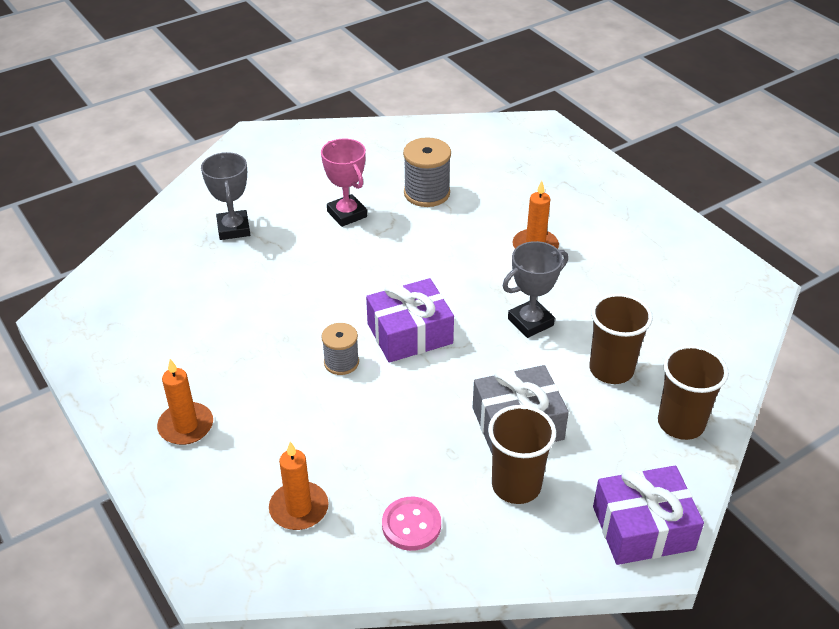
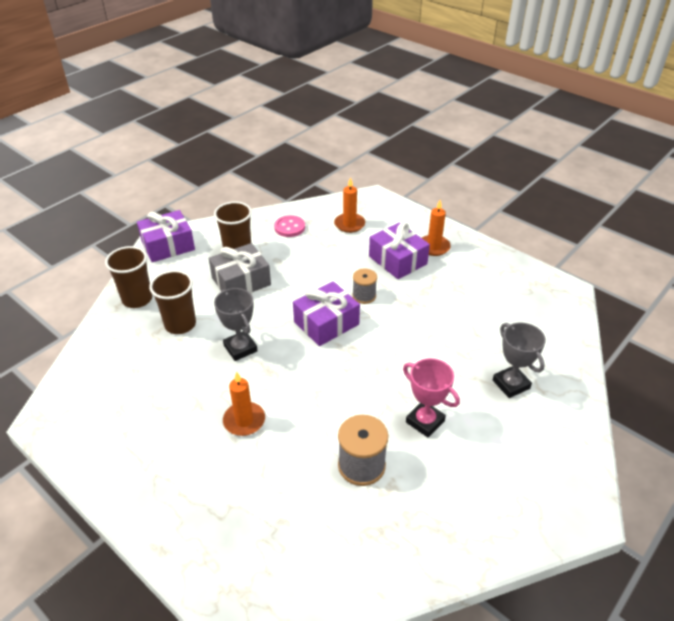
camera: 165 degrees right, 0 degrees up
(258, 412) = (398, 260): none -> purple gift
(530, 322) = (240, 348): grey trophy -> grey trophy turned 75 degrees counterclockwise

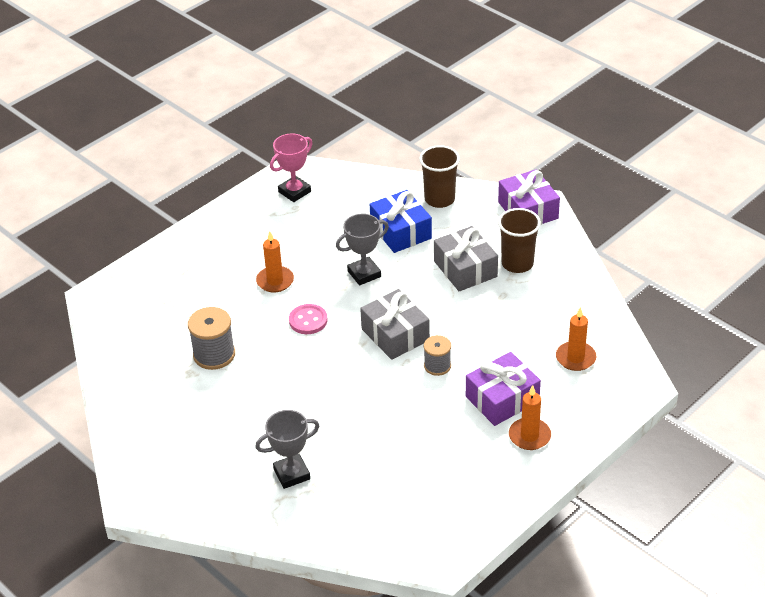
camera: 95 degrees right, 0 degrees up
(180, 324) = (401, 231): brown cup -> blue gift
(289, 227) = (566, 304): pink button -> pink button (308, 320)
(326, 323) = (395, 334): purple gift -> grey gift
(425, 421) = (254, 401): pink trophy -> pink trophy (294, 192)

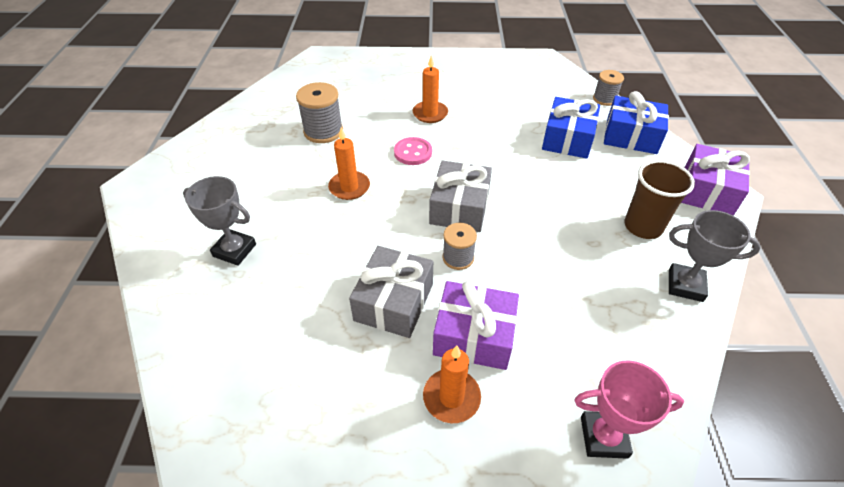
camera: 45 degrees right, 5 degrees up
(294, 192) = (523, 71): pink trophy -> pink trophy (603, 437)
(364, 274) = (498, 149): grey trophy -> grey trophy (685, 285)
(386, 178) = (604, 99): none -> grey spool
(439, 199) = (631, 136): brown cup -> blue gift
(465, 269) = (587, 199): grey gift -> grey gift (394, 302)
(575, 358) = (599, 358): orange candle -> orange candle (349, 187)

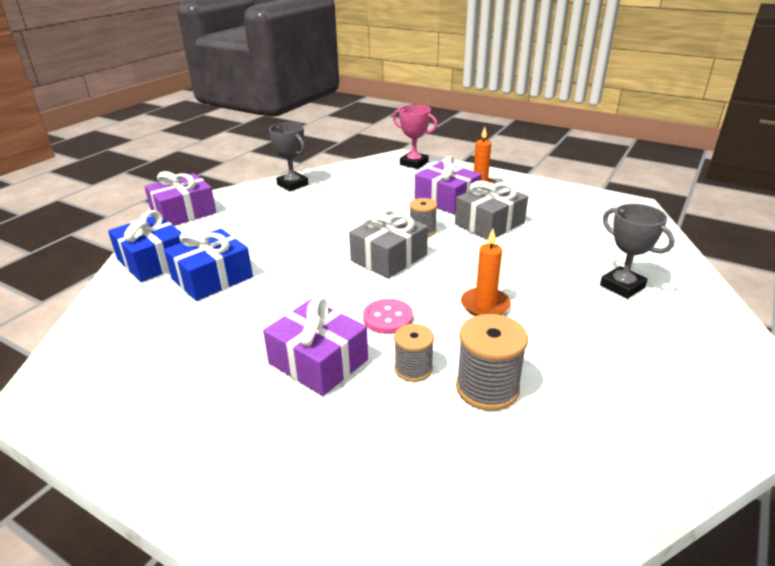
camera: 150 degrees left, 15 degrees down
(430, 114) = (318, 361): orange candle -> purple gift
(604, 99) = (97, 304): grey spool -> grey spool (413, 369)
(643, 226) = (267, 210): brown cup -> none

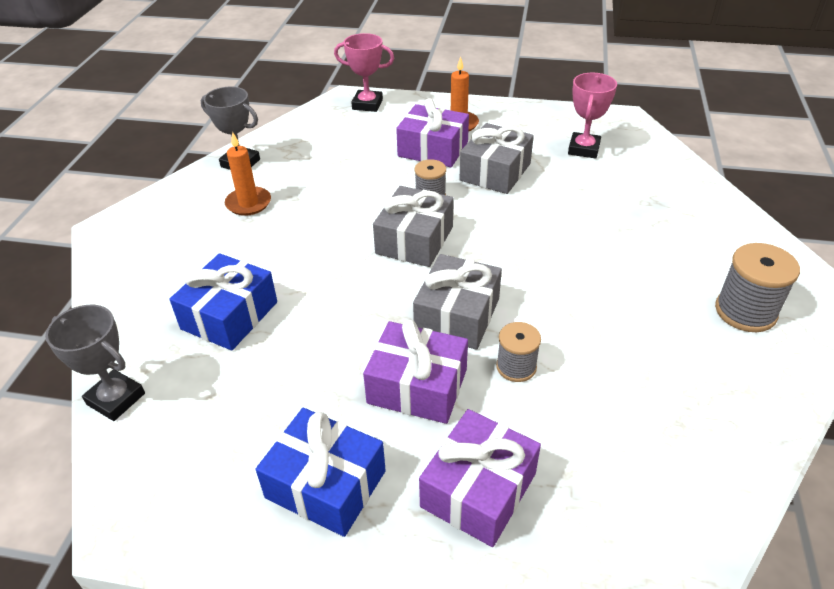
camera: 20 degrees left, 10 degrees up
(153, 261) = (138, 311): blue gift -> blue gift (325, 484)
(183, 212) = (127, 233): purple gift -> purple gift (478, 490)
(388, 318) = (457, 315): pink button -> grey gift
(485, 305) = (544, 274): orange candle -> orange candle (248, 203)
(487, 388) = (595, 367): grey spool -> grey spool (745, 311)
(581, 221) = (583, 149): none -> pink trophy
(622, 286) = (658, 220): grey trophy -> grey trophy (116, 399)

